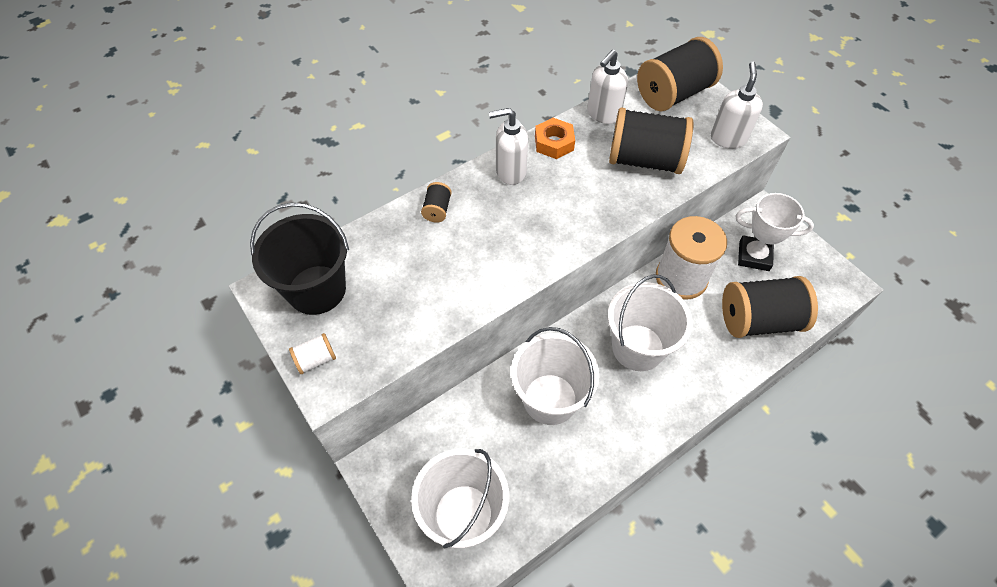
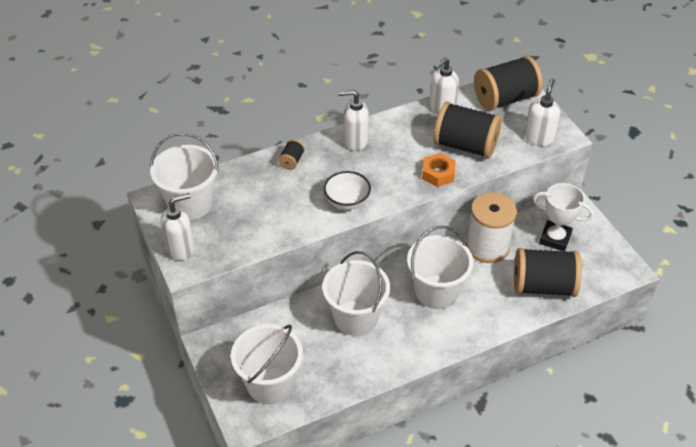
camera: 10 degrees right, 10 degrees down
(316, 359) = (181, 249): white spool -> white soap dispenser
(317, 290) = (190, 204): black bucket -> white bucket
(520, 257) = (347, 202): none -> white bowl
(554, 143) = (396, 124): orange nut -> orange nut (438, 173)

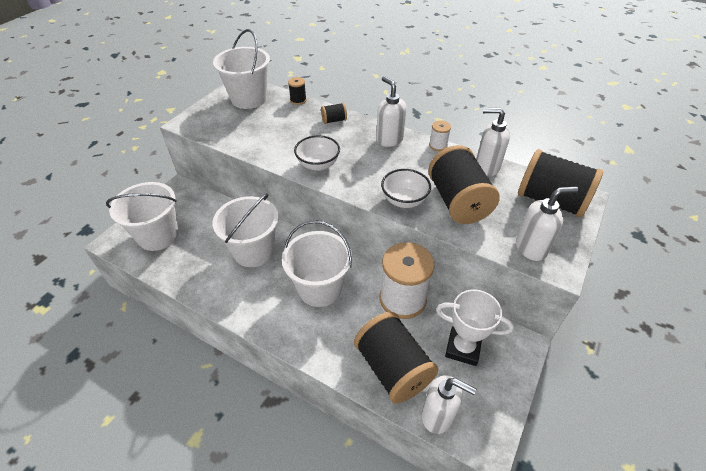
camera: 55 degrees right, 0 degrees up
(181, 249) = (203, 113): white soap dispenser -> white soap dispenser (438, 415)
(232, 169) = (298, 100): none -> black spool
(391, 117) = (438, 145): none -> white spool
(438, 173) = (404, 200): orange nut -> white bowl
(555, 238) = (463, 348): white trophy -> white trophy turned 60 degrees counterclockwise

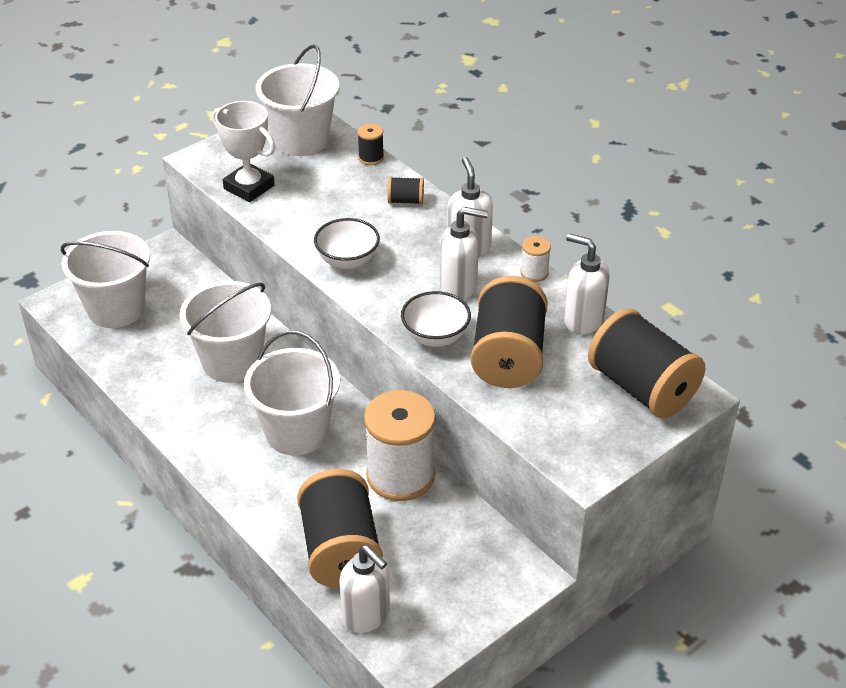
camera: 20 degrees right, 5 degrees down
(463, 348) = (445, 555): white trophy -> white trophy (249, 187)
(531, 248) = (565, 438): white soap dispenser -> white soap dispenser (459, 287)

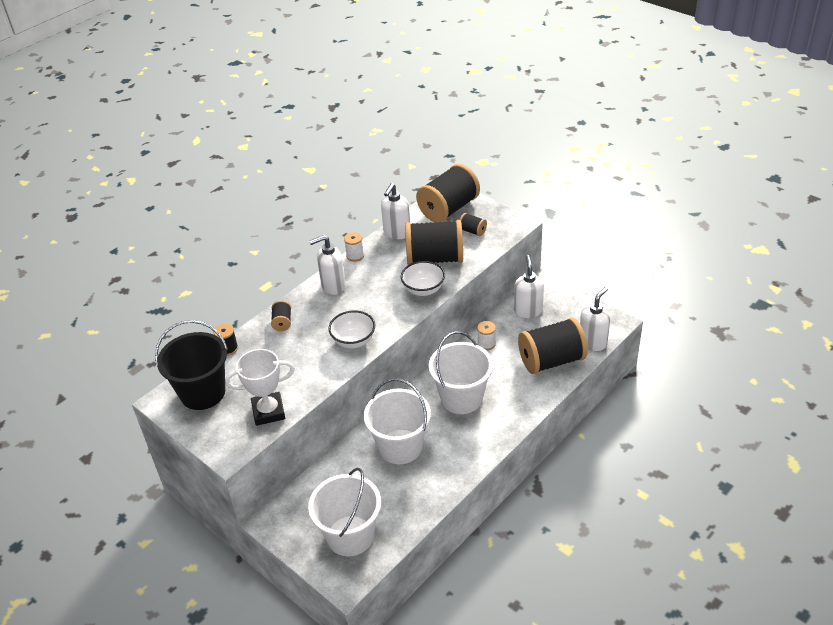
camera: 95 degrees left, 0 degrees up
(249, 187) = (268, 412): white trophy -> white trophy turned 45 degrees clockwise
(301, 140) = (203, 393): white bucket -> black bucket
(400, 475) = (486, 344): white spool -> white spool, size x0.43
(459, 287) = (374, 285): white soap dispenser -> white soap dispenser (528, 311)
(572, 410) = (472, 231): none -> black spool

